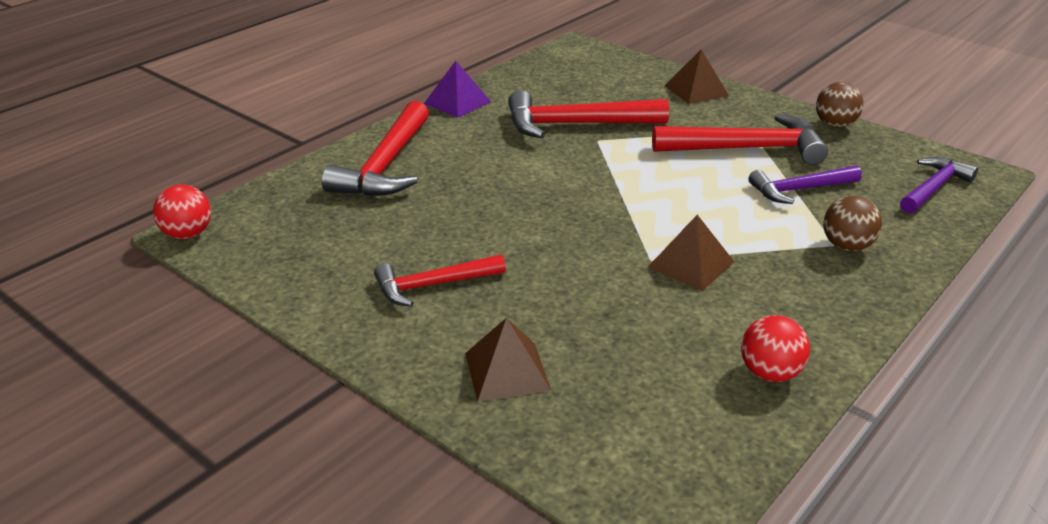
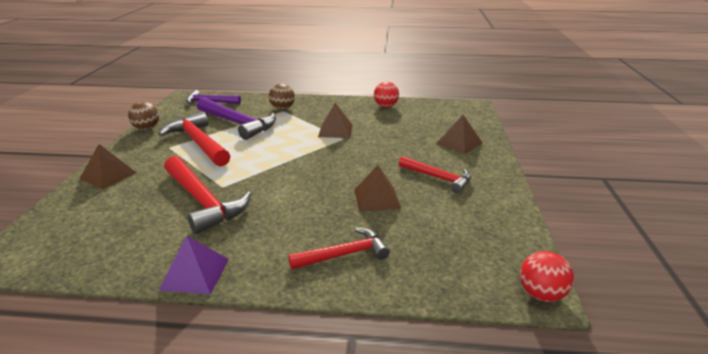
camera: 125 degrees left, 5 degrees down
(385, 166) = (344, 254): red hammer -> red hammer, size x0.62
(449, 218) = (377, 198): none -> brown pyramid
(799, 190) = (238, 124): purple hammer -> purple hammer, size x1.61

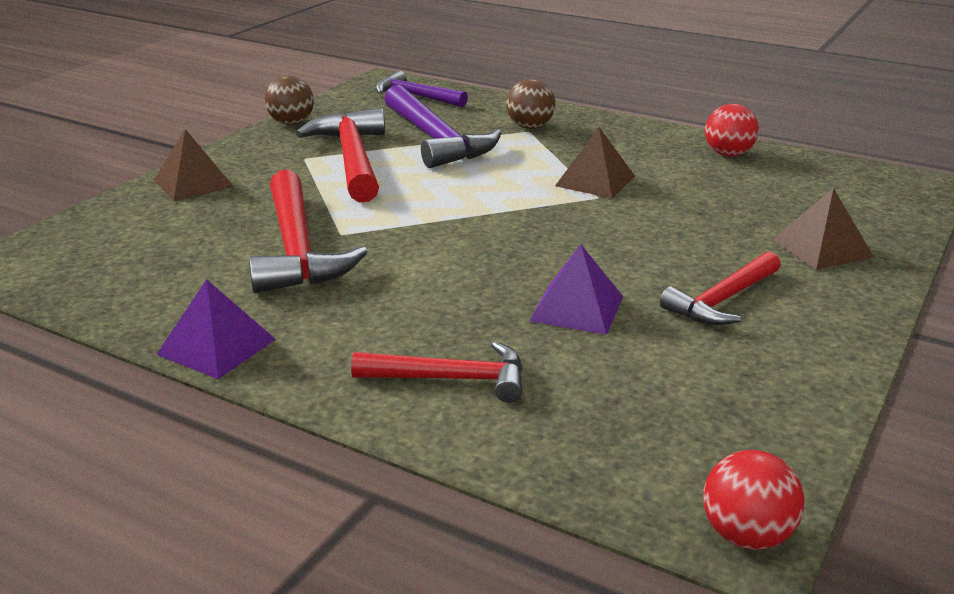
camera: 25 degrees right, 0 degrees up
(377, 198) = (576, 308): brown pyramid -> purple pyramid
(438, 178) = (722, 300): red hammer -> red hammer turned 75 degrees clockwise

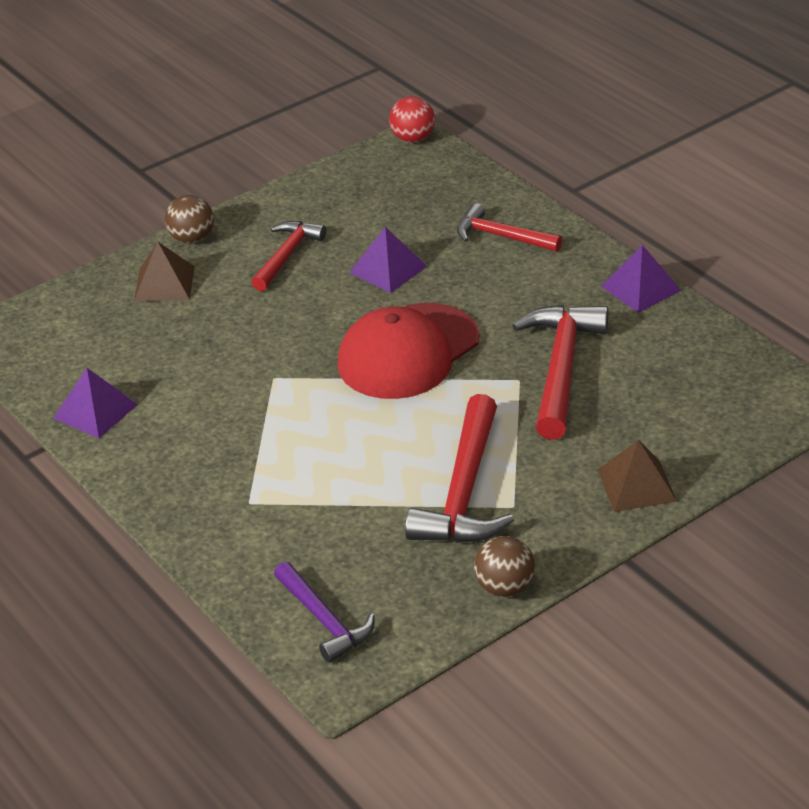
camera: 155 degrees left, 10 degrees up
(436, 140) = (359, 507): purple hammer -> none
(479, 236) = (408, 352): none -> red cap
(530, 127) = (241, 510): brown ball -> brown ball (192, 239)
(595, 181) = (256, 400): brown pyramid -> none
(722, 300) = (287, 255): red hammer -> red hammer turned 45 degrees counterclockwise
(728, 154) = (95, 411): red ball -> purple pyramid

